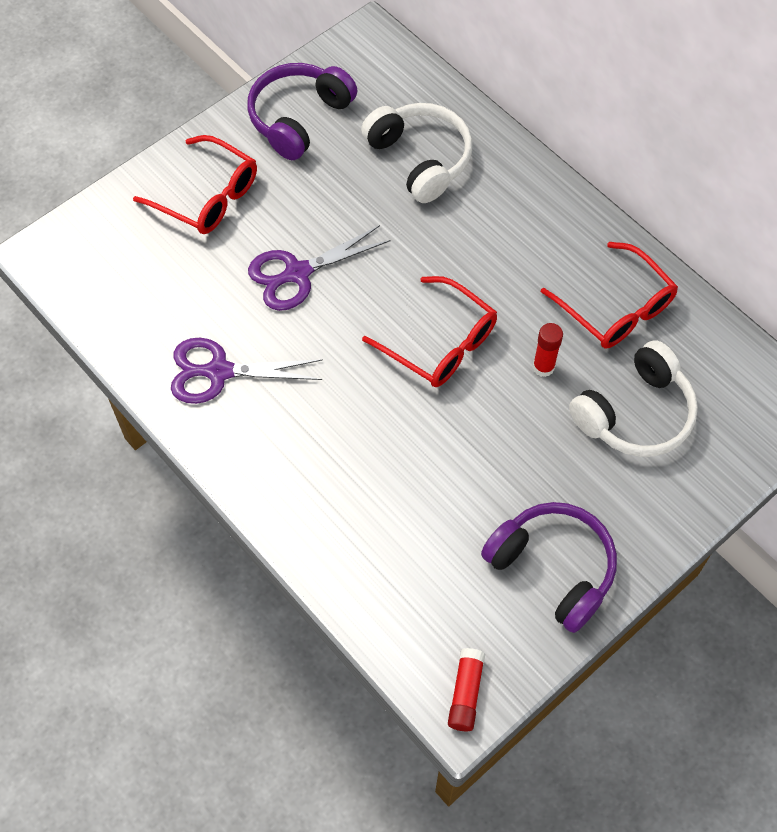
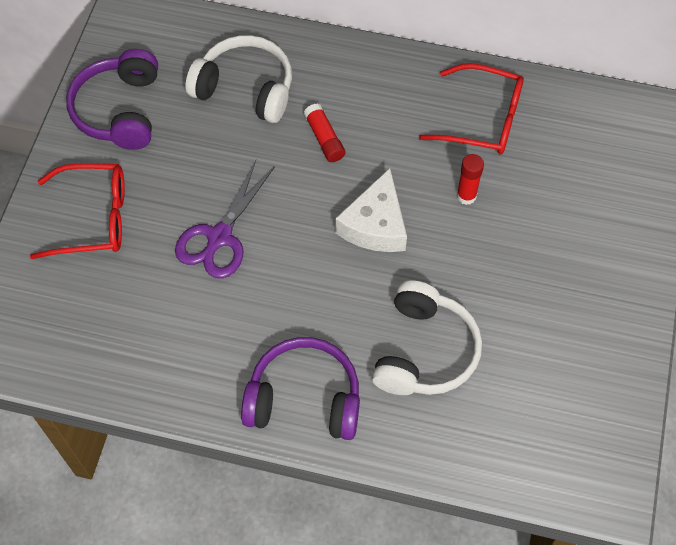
camera: 35 degrees left, 0 degrees up
(219, 372) = (219, 356): purple scissors -> none
(439, 343) = (375, 224): red glasses -> white cheese
(465, 693) = (606, 480): red glue stick -> red glue stick (324, 139)
(553, 568) = (592, 343): purple headphones -> purple headphones (304, 398)
(635, 414) = (558, 190): white headphones -> white headphones (424, 351)

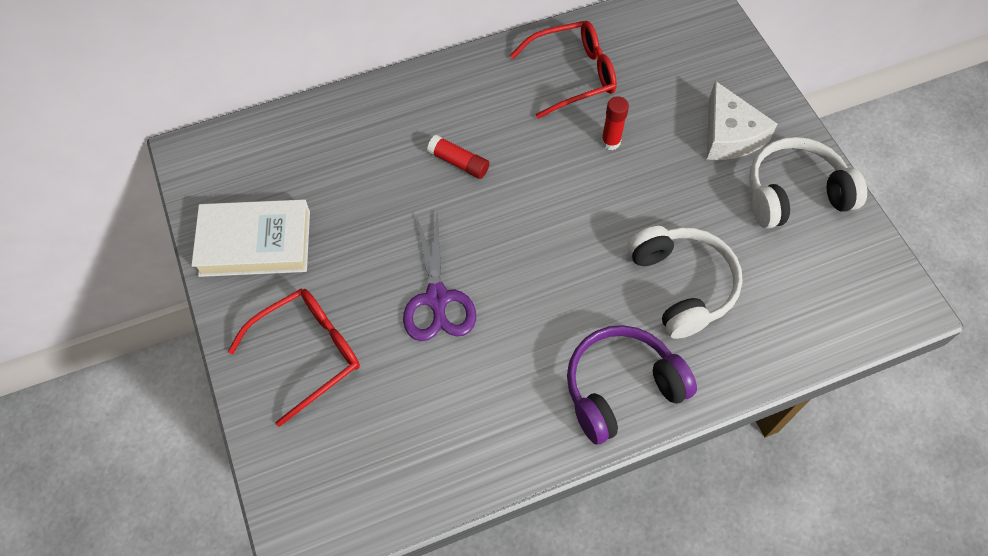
camera: 35 degrees left, 0 degrees up
(119, 110) = (255, 243): purple headphones -> white book
(245, 88) = (356, 159): white headphones -> white headphones (794, 193)
(375, 224) = (558, 208): white cheese -> white cheese (729, 135)

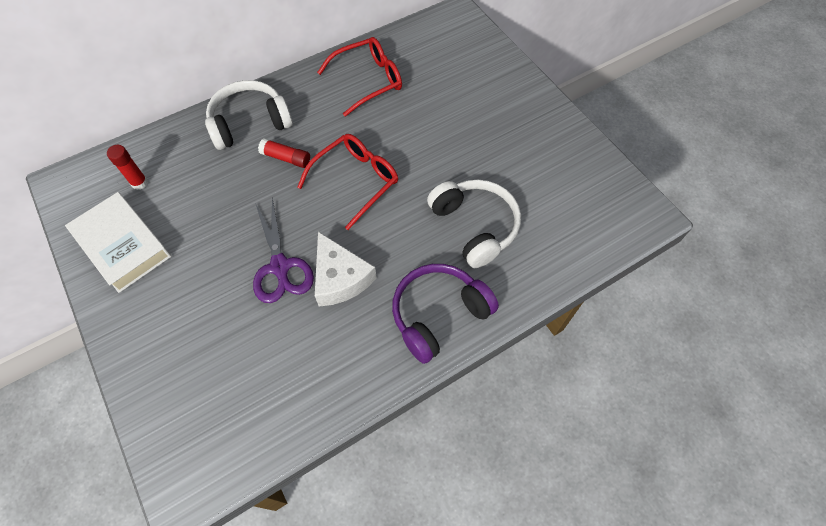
camera: 10 degrees left, 0 degrees up
(255, 243) = (123, 245): white book -> white book turned 60 degrees clockwise
(307, 353) = (175, 328): red glasses -> red glasses (355, 181)
(610, 142) = (404, 126): red glue stick -> red glue stick (139, 183)
(729, 135) = (494, 108): white cheese -> white cheese (340, 278)
(794, 193) = (549, 144): white headphones -> white headphones (250, 123)

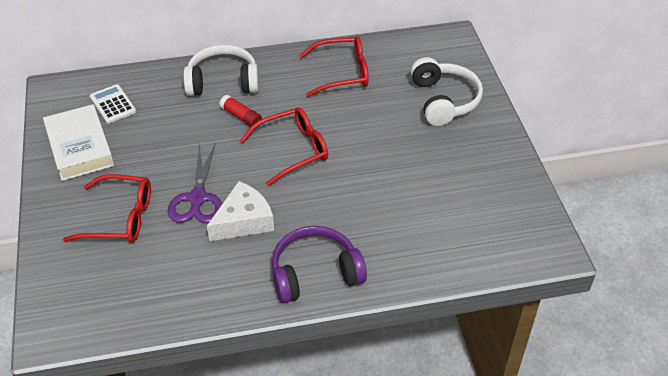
camera: 20 degrees right, 15 degrees down
(139, 183) = (113, 104): red glue stick -> white calculator
(204, 317) = (119, 218): none -> red glasses
(340, 278) = (244, 221): white cheese -> white cheese turned 120 degrees counterclockwise
(475, 226) = (382, 214): white headphones -> white headphones (444, 100)

